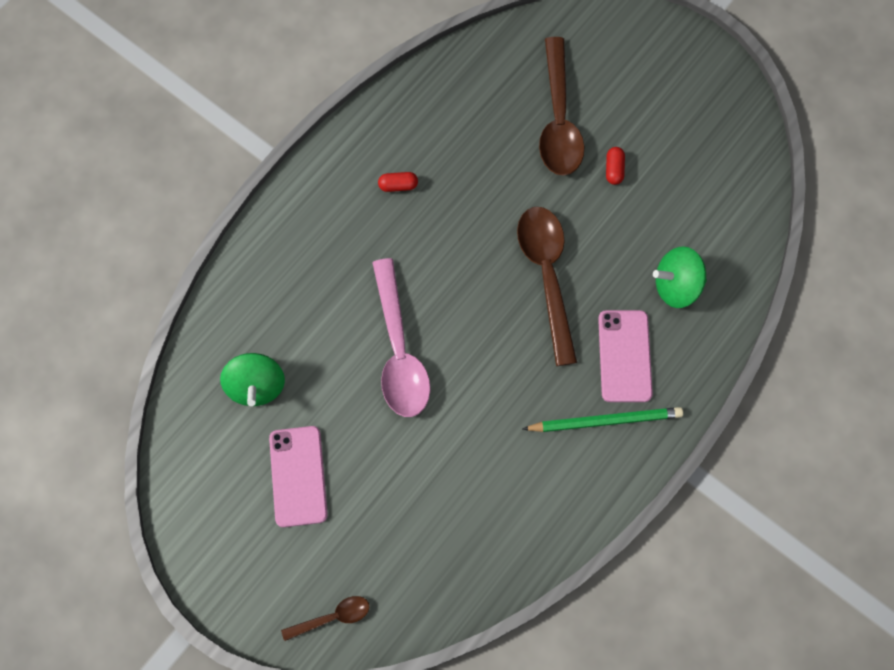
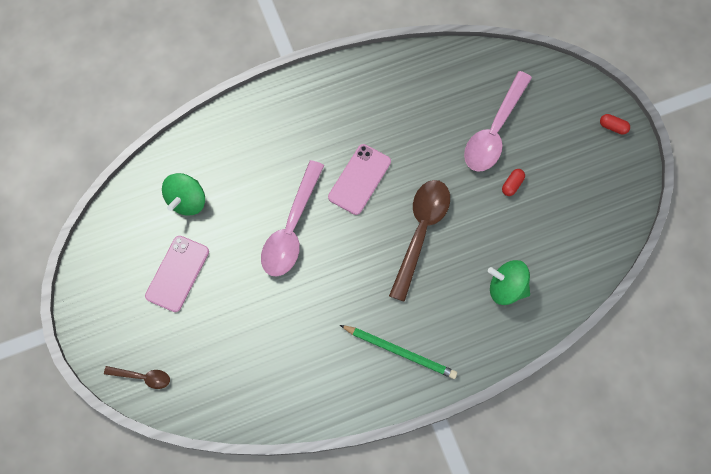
camera: 30 degrees right, 0 degrees up
(398, 186) = (358, 119): red capsule -> red capsule (612, 127)
(558, 120) = (494, 131): brown spoon -> pink spoon
(624, 356) = (440, 315): pink phone -> pink phone (359, 179)

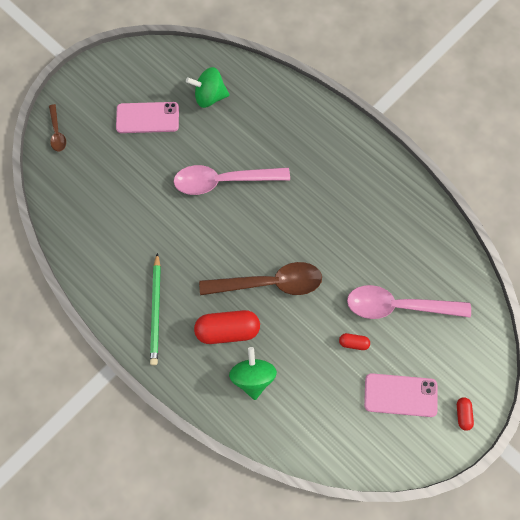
camera: 65 degrees right, 0 degrees up
(359, 179) = (292, 214): pink phone -> pink phone (400, 395)
(450, 291) = (227, 330): none -> red capsule

